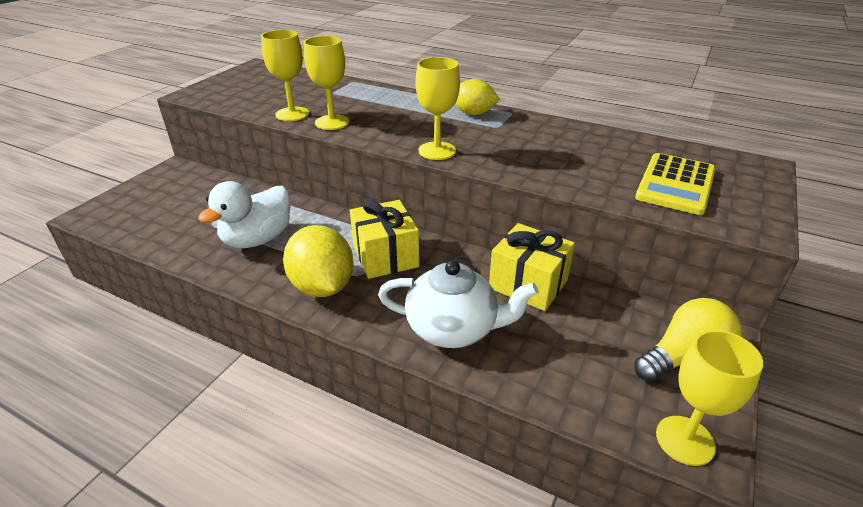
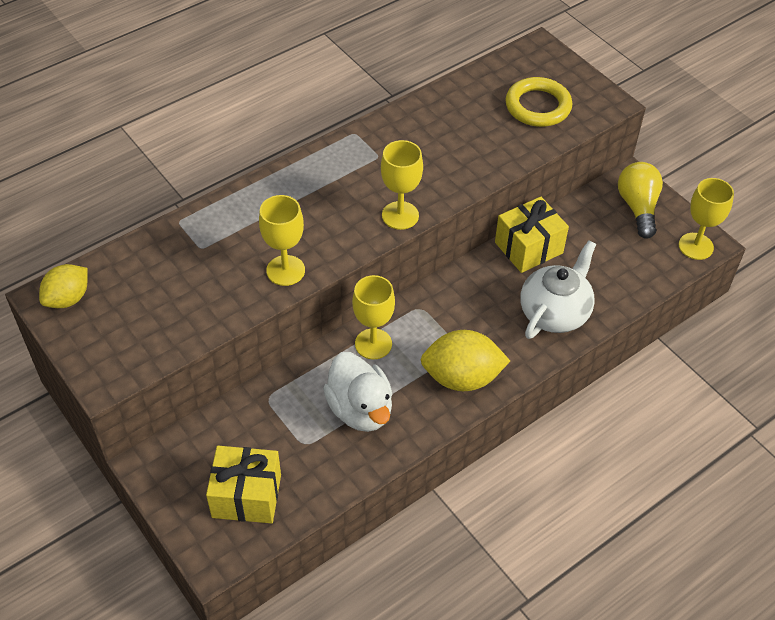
camera: 65 degrees left, 15 degrees up
(292, 114) = (240, 297): yellow goblet -> yellow goblet (373, 344)
(385, 256) = (442, 322): yellow gift -> yellow gift (246, 496)
(473, 113) = (338, 160): yellow lemon -> yellow lemon (68, 299)
(675, 184) = (538, 106): yellow calculator -> yellow ring

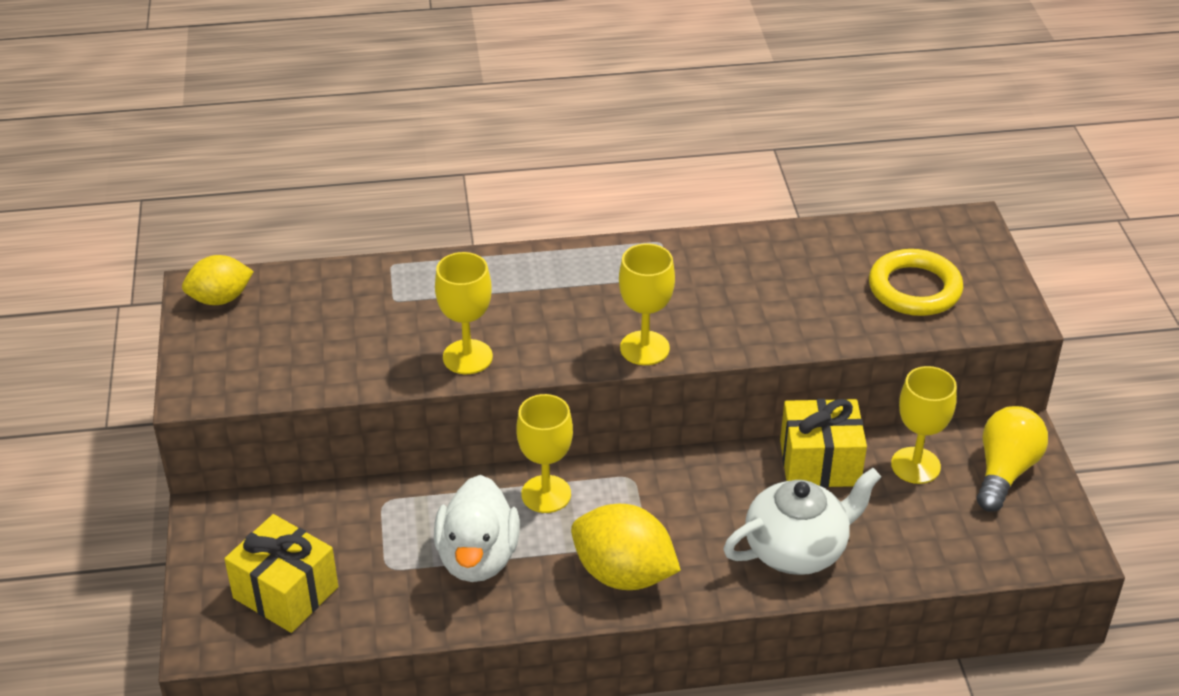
camera: 30 degrees right, 10 degrees down
(696, 246) = (1052, 547): yellow goblet -> yellow goblet (915, 465)

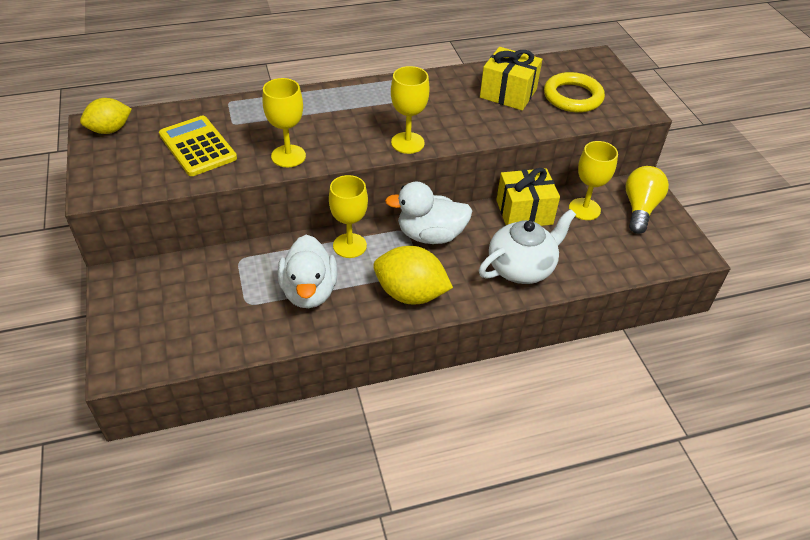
camera: 10 degrees left, 5 degrees up
(285, 592) = (175, 327): yellow gift -> yellow gift (508, 93)
(341, 333) = (198, 146): none -> yellow calculator
(668, 488) = (430, 235): none -> white duck

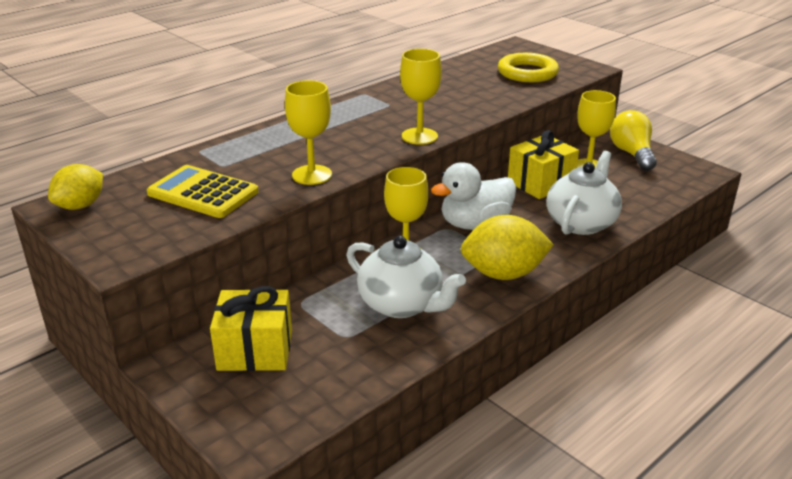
camera: 25 degrees left, 15 degrees down
(309, 291) = (402, 305): white duck -> white teapot
(508, 93) = (470, 83): yellow gift -> yellow gift (255, 350)

